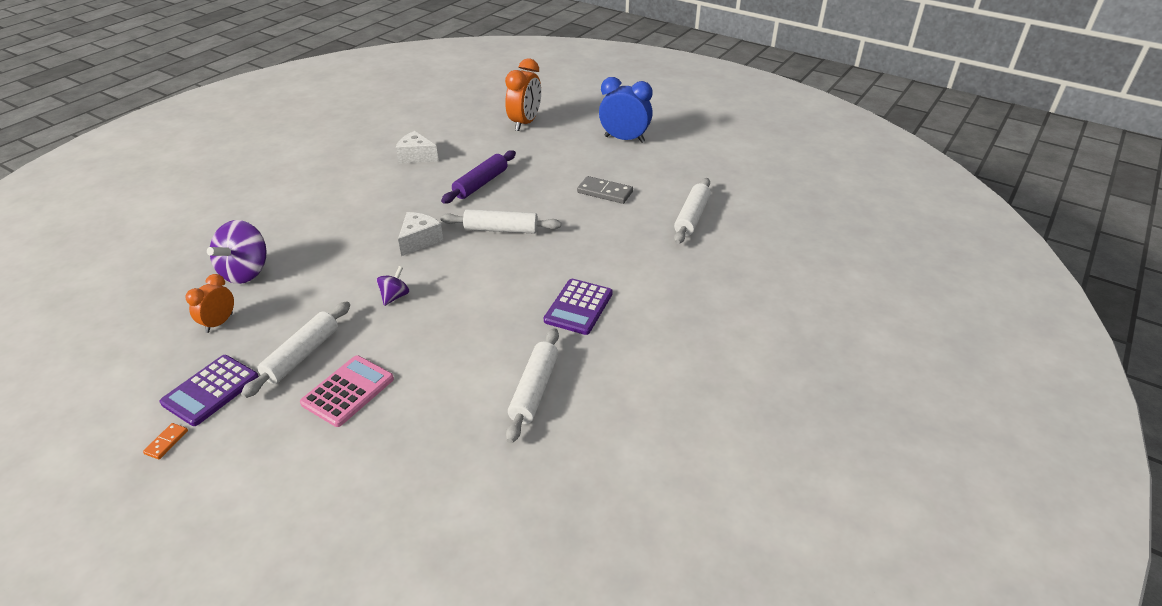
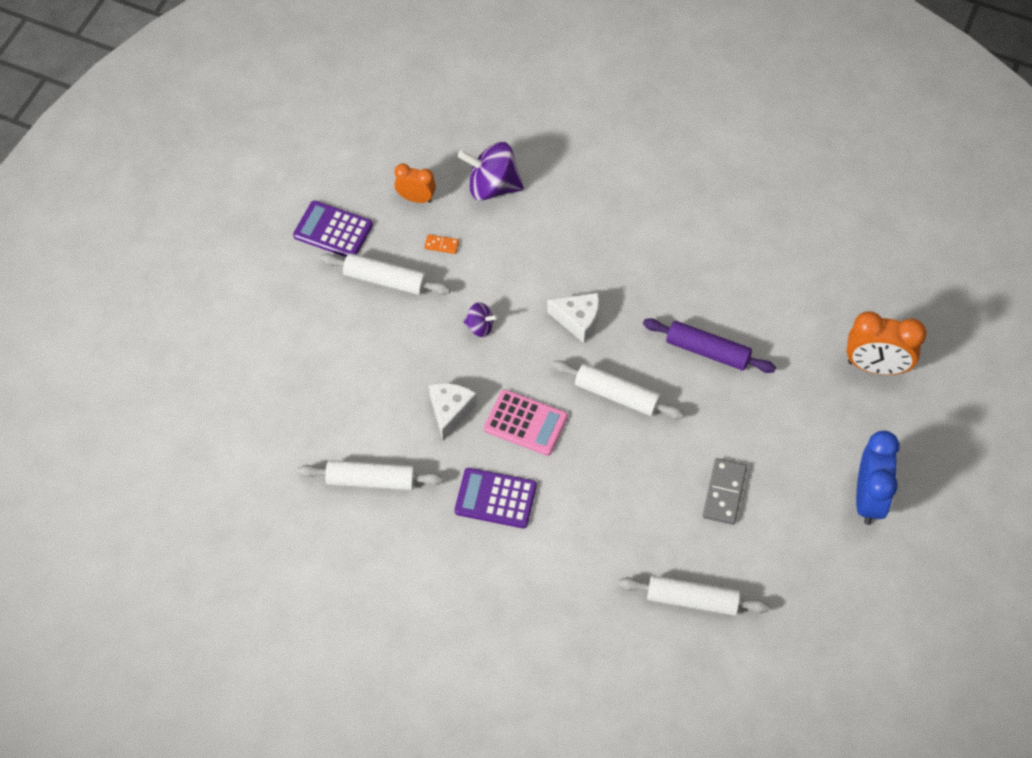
camera: 80 degrees right, 20 degrees up
(166, 442) = (275, 226): orange domino -> orange domino (441, 245)
(348, 391) = (347, 332): pink calculator -> pink calculator (525, 423)
(416, 156) = (751, 265): white cheese -> white cheese (450, 411)
(501, 229) = (617, 395): white rolling pin -> white rolling pin turned 60 degrees counterclockwise

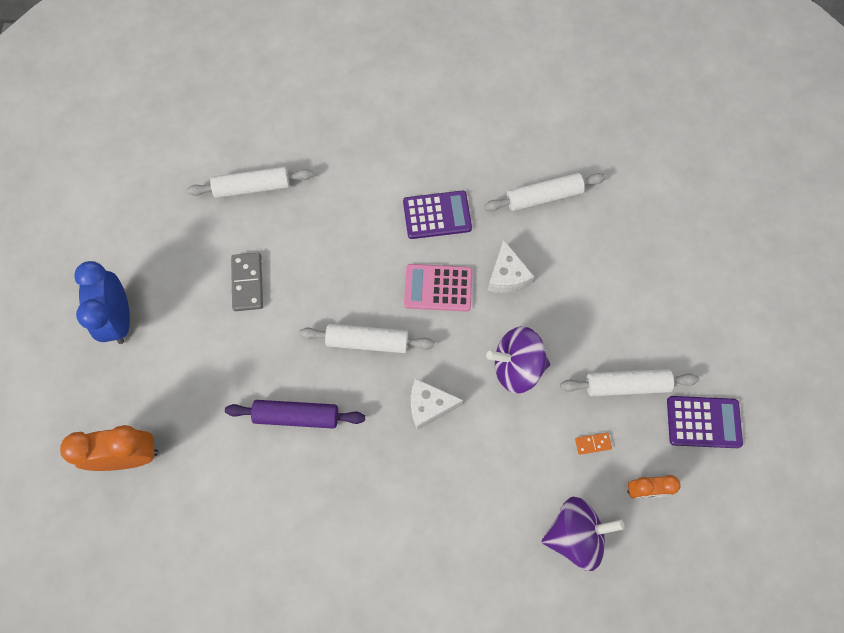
camera: 160 degrees right, 10 degrees up
(480, 327) = (516, 367): purple spinning top -> purple spinning top, size x1.90

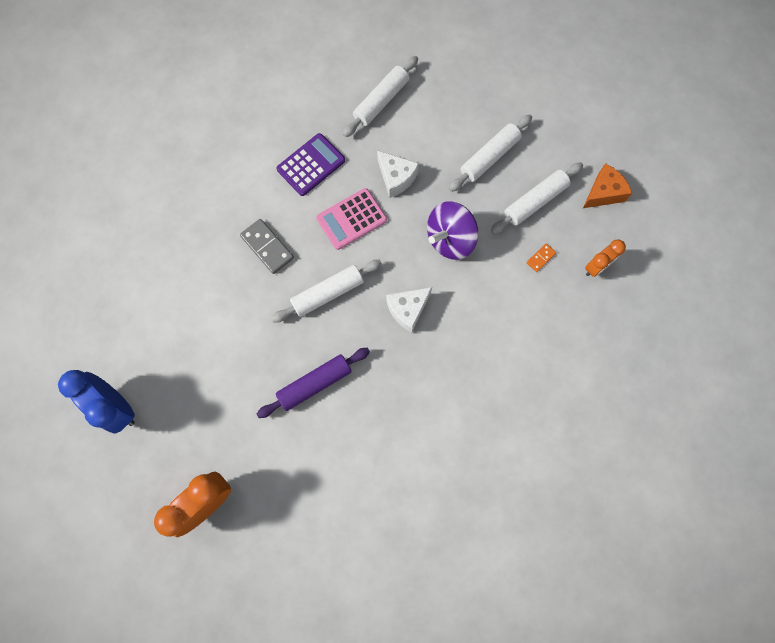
camera: 35 degrees left, 5 degrees up
(248, 283) = (200, 311): grey domino -> grey domino (267, 247)
(252, 187) = (147, 235): white rolling pin -> white rolling pin (489, 157)
(575, 535) = (572, 329): purple spinning top -> none
(703, 422) = (603, 193): purple calculator -> orange cheese

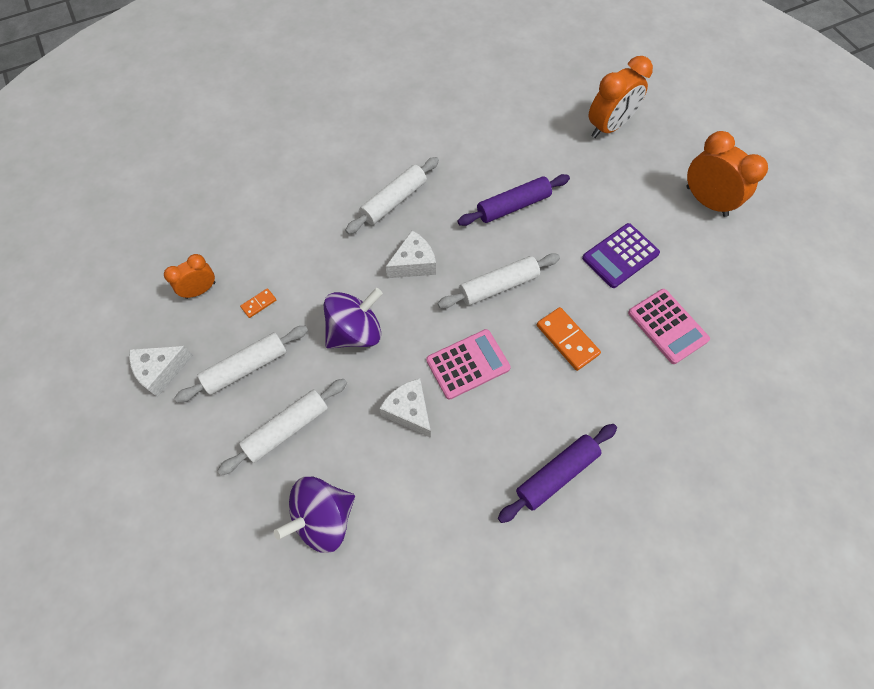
camera: 175 degrees left, 10 degrees down
(116, 407) = (706, 201): blue clock -> orange clock
(178, 267) = (667, 326): none -> pink calculator
(267, 247) = (567, 340): grey domino -> orange domino
(280, 142) = (556, 474): none -> purple rolling pin
(311, 165) = (516, 437): purple calculator -> purple calculator (620, 256)
(381, 101) = (417, 525): white rolling pin -> white rolling pin (394, 201)
(448, 100) = (323, 518): none -> purple spinning top
(603, 193) = (161, 371): orange cheese -> white cheese

